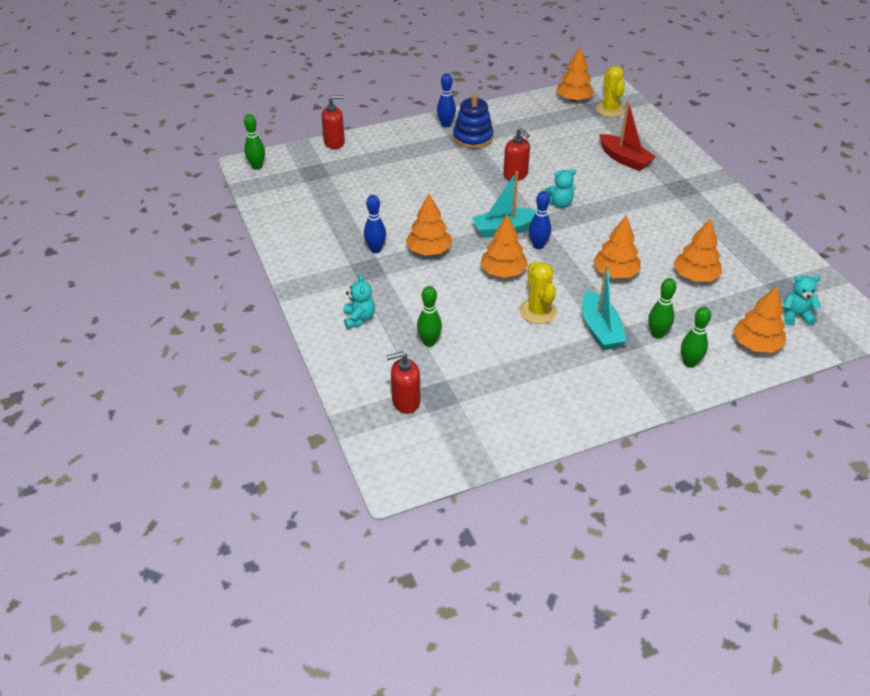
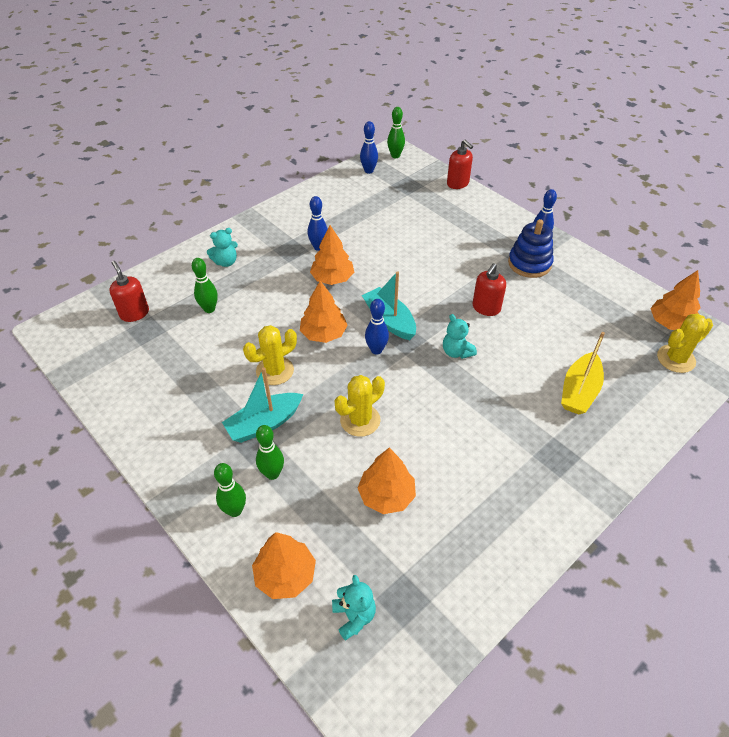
camera: 70 degrees right, 5 degrees up
(270, 189) = (369, 171): none -> blue bowling pin
(615, 273) = (360, 420): orange tree -> yellow cactus
(624, 159) = (579, 391): red boat -> yellow boat

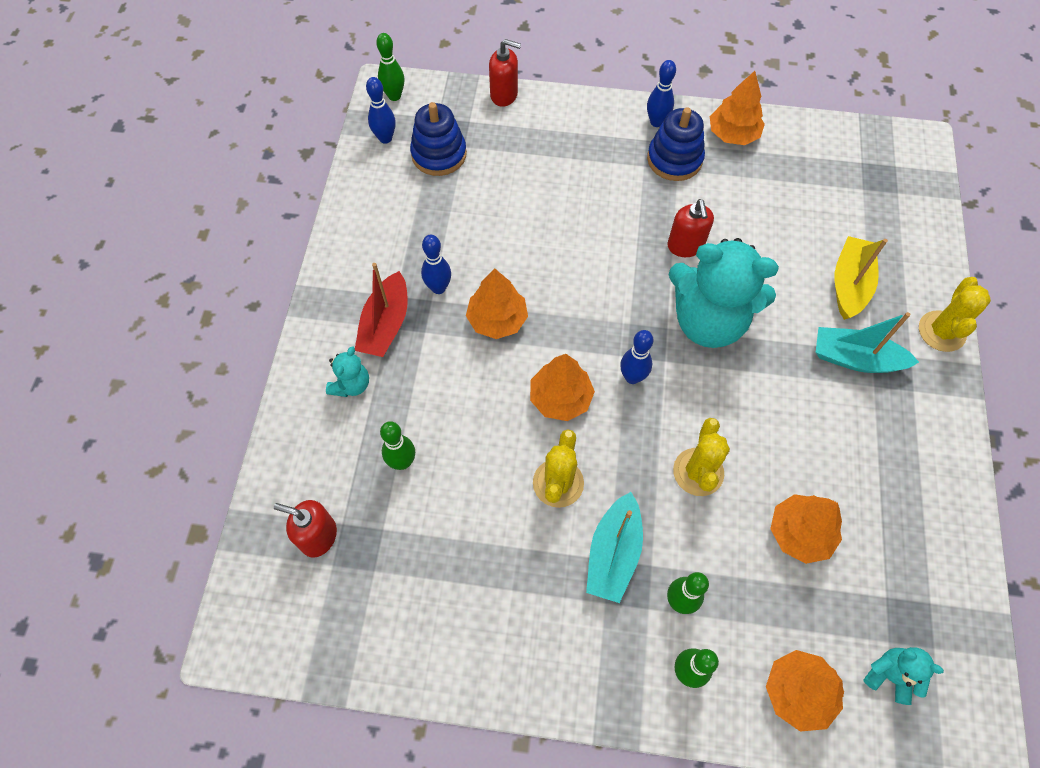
camera: 40 degrees left, 15 degrees up
(273, 247) = (385, 325): none -> red boat
(389, 191) = (439, 154): none -> blue stacking toy
(389, 320) = (609, 330): turquoise boat -> turquoise boat (855, 358)
(456, 352) = (708, 321): turquoise teddy bear -> turquoise teddy bear, size x2.26
(579, 391) = (849, 284): yellow boat -> yellow boat turned 150 degrees counterclockwise
(670, 323) = (854, 148): orange tree -> orange tree (732, 134)
(676, 359) = (892, 187): yellow cactus -> yellow cactus (941, 331)

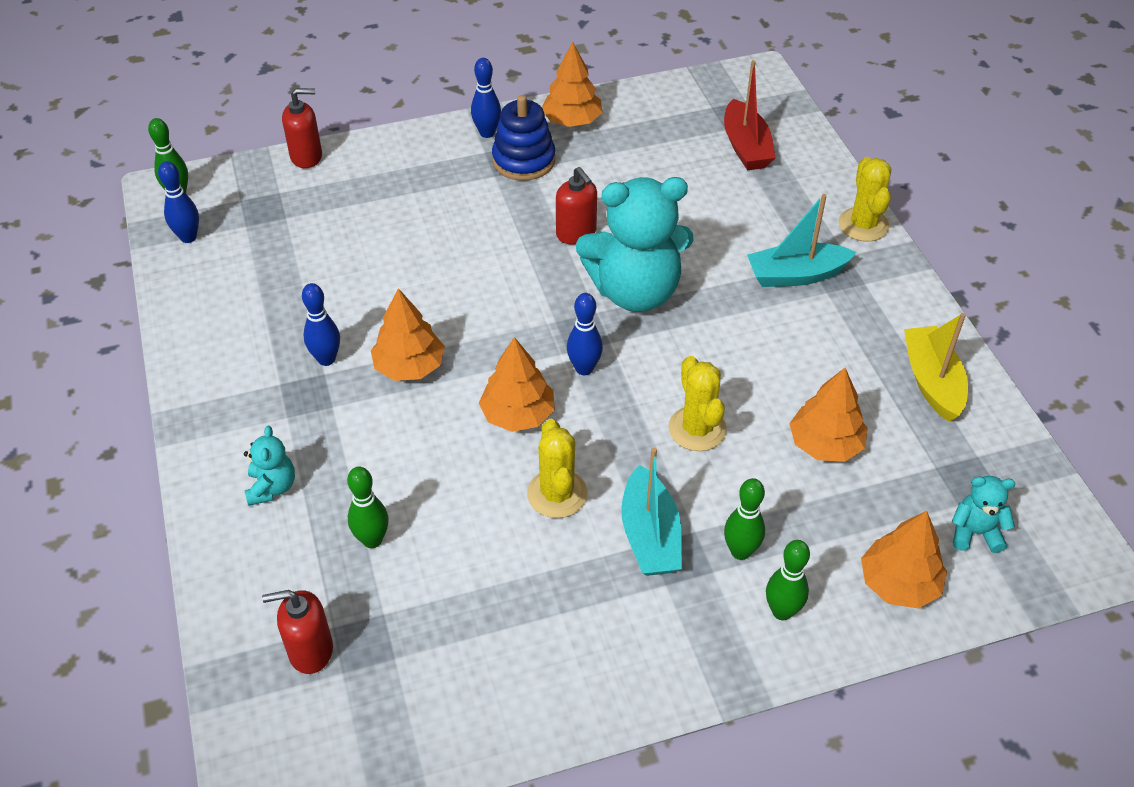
camera: 25 degrees left, 15 degrees down
(385, 325) = (283, 415): red boat -> red boat (746, 147)
(439, 154) = (260, 233): blue stacking toy -> none
(849, 284) = (756, 214): yellow boat -> yellow boat (932, 381)

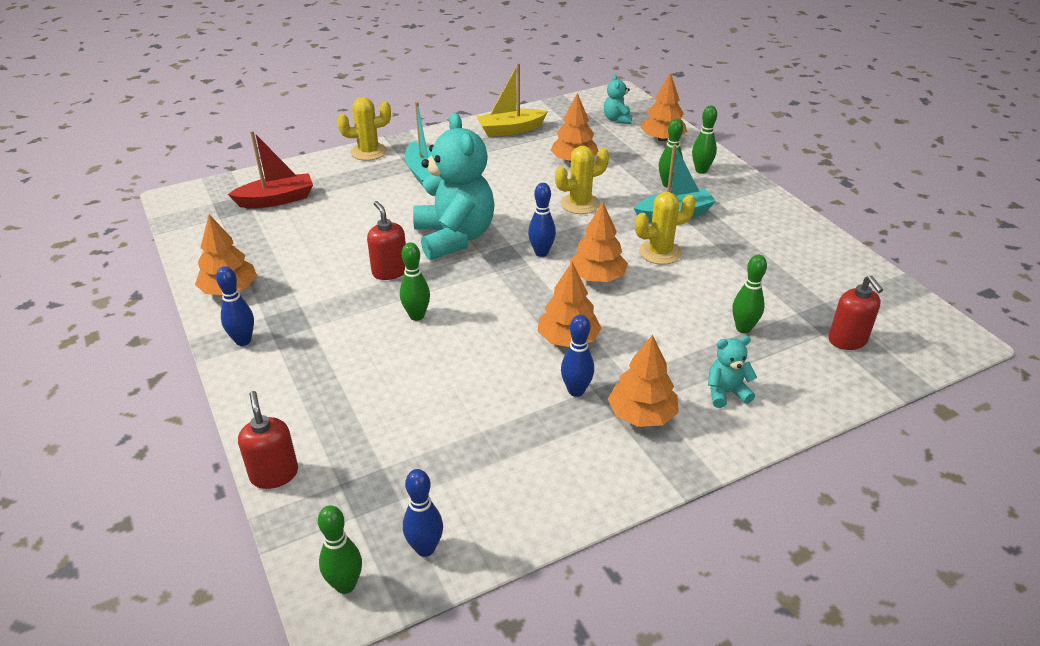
camera: 100 degrees left, 10 degrees down
(271, 405) = (642, 415): none -> orange tree
(489, 250) = (417, 316): none -> green bowling pin
(523, 160) = (289, 312): blue stacking toy -> none
(576, 233) = (390, 271): red soap dispenser -> red soap dispenser turned 75 degrees counterclockwise

